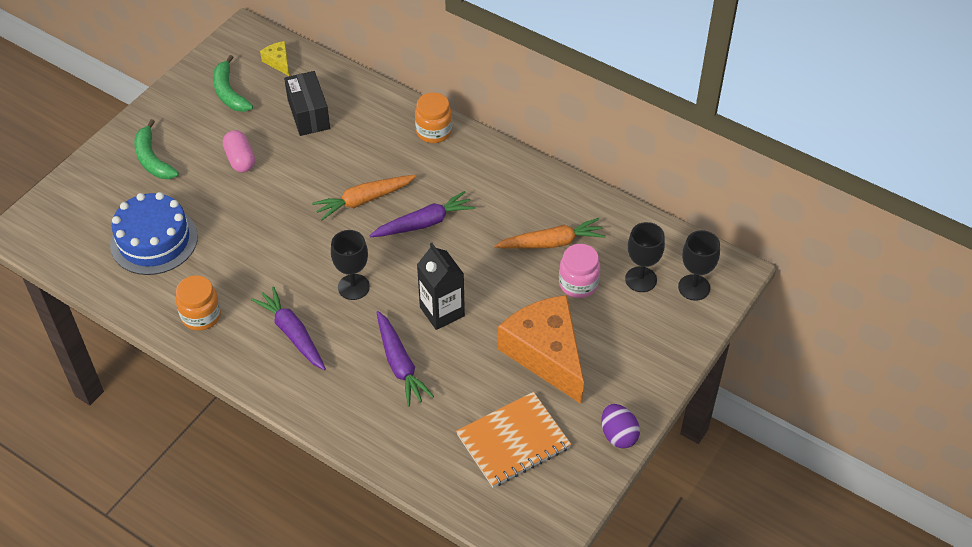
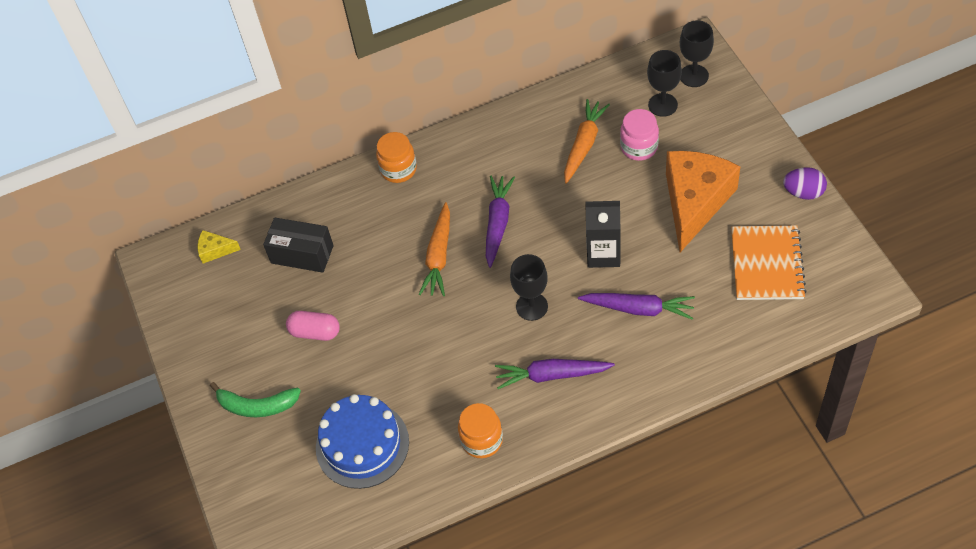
camera: 50 degrees left, 5 degrees up
(229, 92) = (221, 306): green banana -> none
(546, 354) = (695, 202): orange cheese -> orange cheese turned 105 degrees clockwise

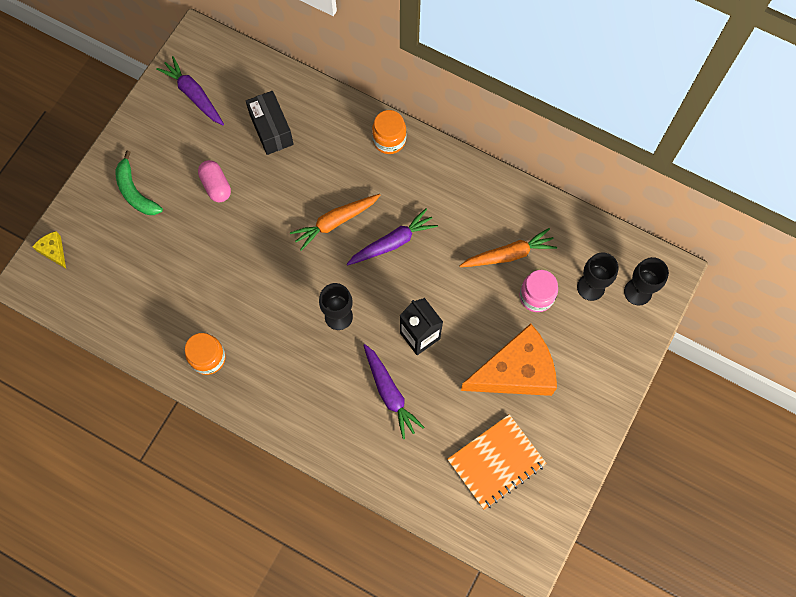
camera: 45 degrees right, 15 degrees up
(215, 250) = (234, 71): yellow cheese -> yellow cheese (54, 251)
(362, 444) = (152, 281): blue cake -> none
(551, 375) = (291, 369): purple carrot -> purple carrot (193, 95)
(803, 192) = (584, 448): purple egg -> none

